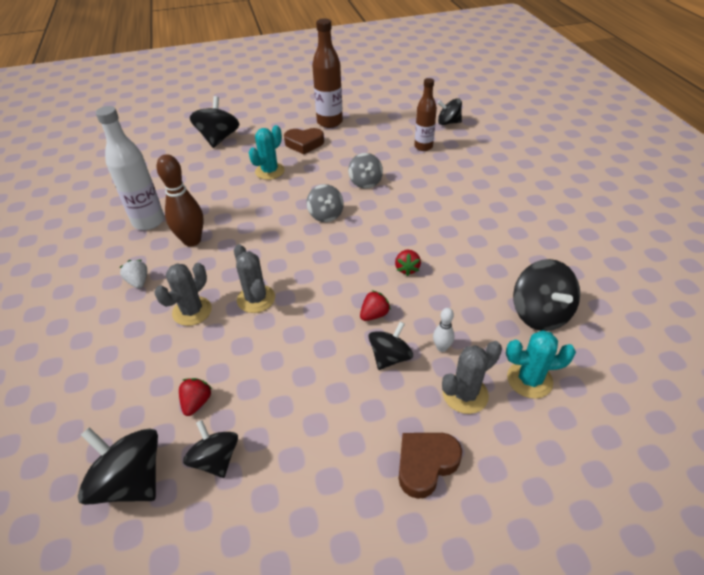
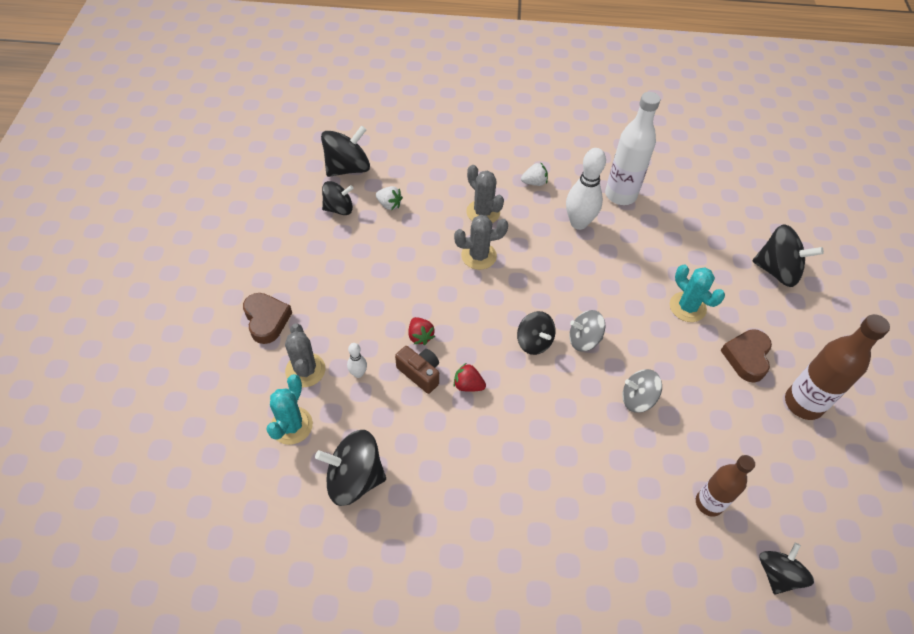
camera: 105 degrees right, 10 degrees up
(192, 240) = (578, 223): brown bowling pin -> white bowling pin
(197, 402) = (389, 204): red strawberry -> white strawberry
(390, 357) = (368, 331): black spinning top -> black spinning top (534, 342)
(414, 302) = (420, 373): none -> brown camera

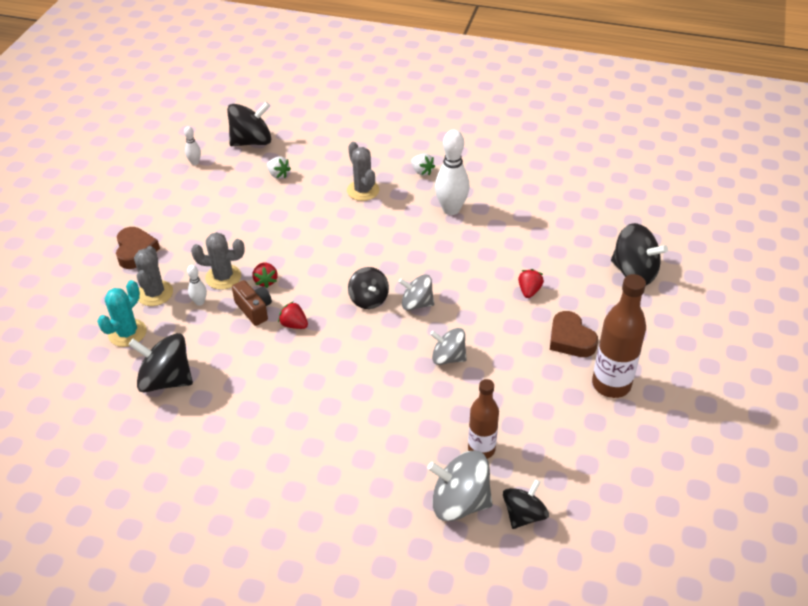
camera: 15 degrees right, 10 degrees down
(295, 201) = (195, 162): none -> white bowling pin
(339, 208) = (231, 173): black spinning top -> none
(479, 256) = (345, 225): grey cactus -> grey cactus (223, 277)
(534, 182) = (422, 171): white strawberry -> white strawberry turned 45 degrees clockwise
(620, 195) = (502, 191): white bottle -> none
(687, 307) = (529, 291): turquoise cactus -> red strawberry
(710, 572) = (459, 502): none -> grey spinning top
(746, 357) = (570, 339): brown heart -> brown heart turned 60 degrees counterclockwise

